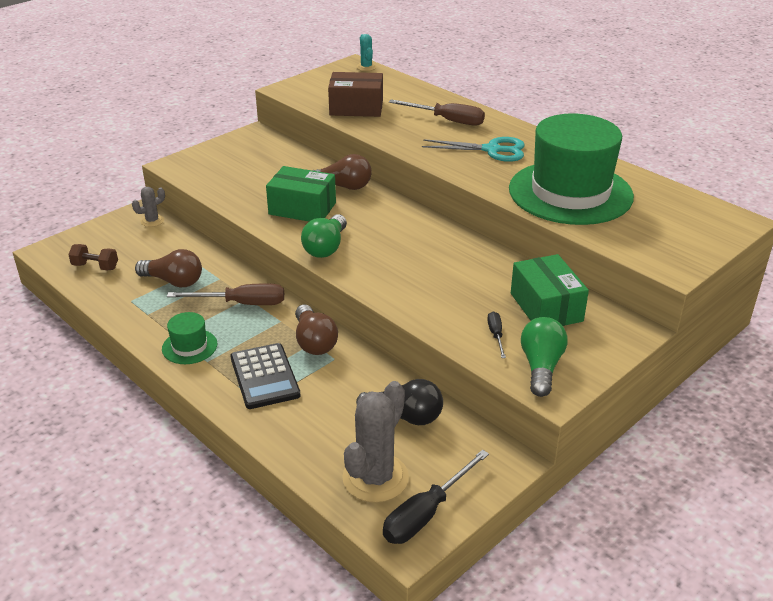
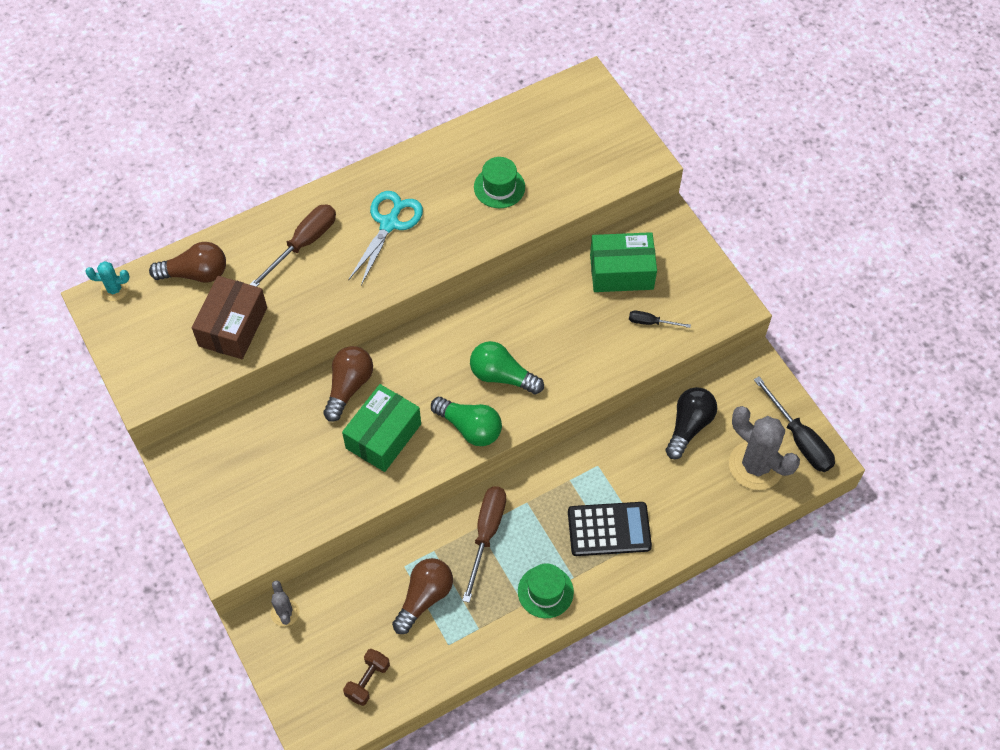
camera: 75 degrees left, 25 degrees up
(314, 342) = (568, 478): brown light bulb -> brown light bulb (196, 273)
(541, 367) = (700, 303): green light bulb -> green light bulb (502, 376)
(570, 193) = (499, 187): green hat -> green hat, size x0.41

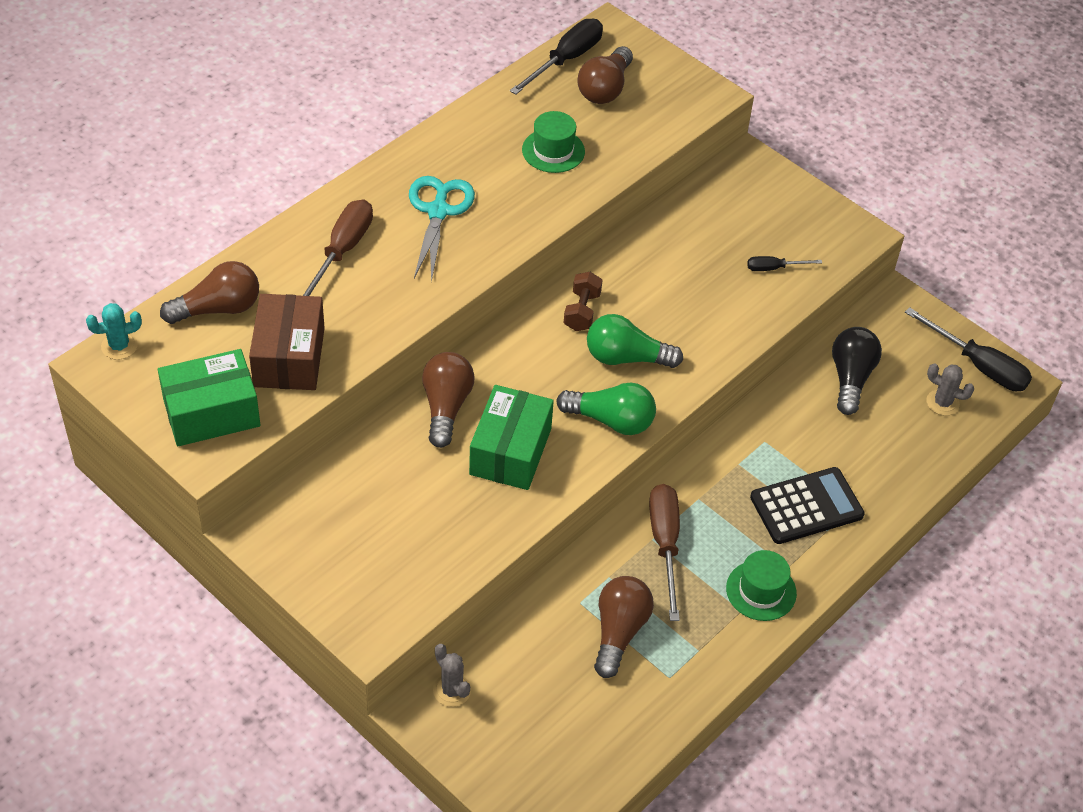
camera: 20 degrees left, 10 degrees down
(368, 681) = (587, 743): brown dumbbell -> brown dumbbell (582, 311)
(541, 105) = (566, 60): none -> black screwdriver
(562, 138) = (605, 89): none -> brown light bulb
(621, 272) = (718, 223): green box -> green box (211, 413)
(755, 465) = (942, 403): grey cactus -> grey cactus, size x0.50

